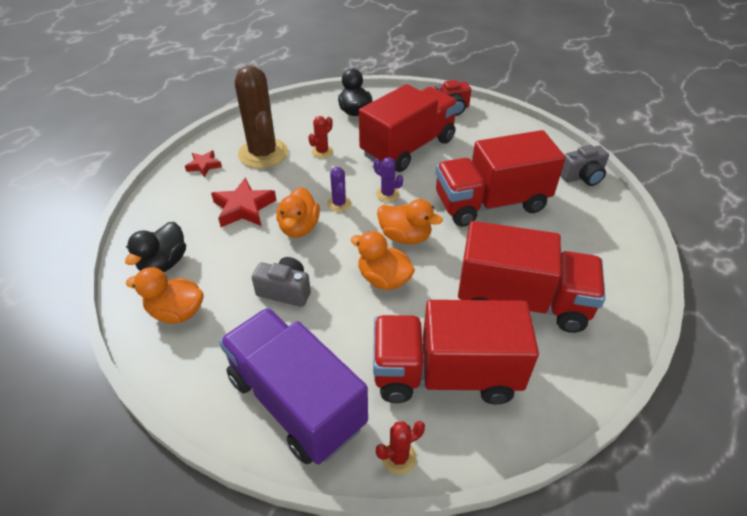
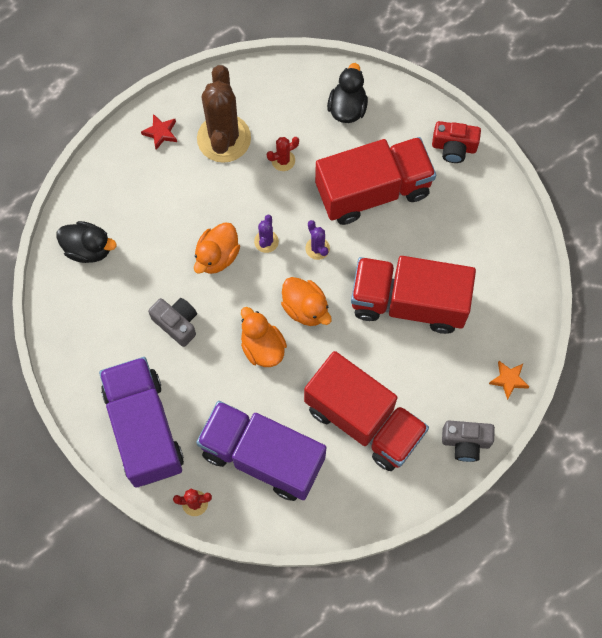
camera: 25 degrees right, 25 degrees up
(164, 263) = (88, 249): black duck -> black duck turned 120 degrees counterclockwise
(176, 312) = (84, 307): orange duck -> none
(244, 208) = (178, 209): red star -> none
(445, 374) = (262, 457): red truck -> purple truck
(582, 176) = (523, 307): grey camera -> grey camera (465, 442)
(616, 224) = (508, 380): none -> orange star

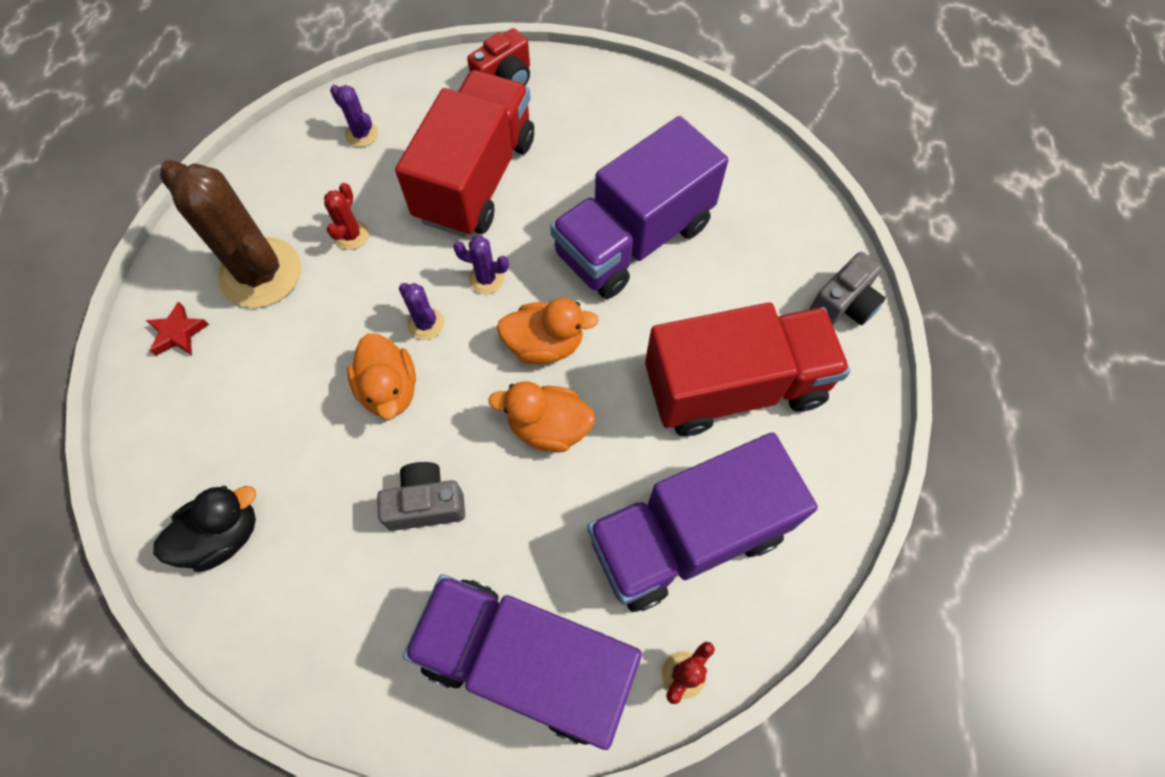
camera: 50 degrees left, 5 degrees down
(347, 108) = (361, 134): black duck -> purple cactus
(408, 302) = (634, 240): red truck -> purple truck
(508, 380) = (803, 214): orange star -> none

